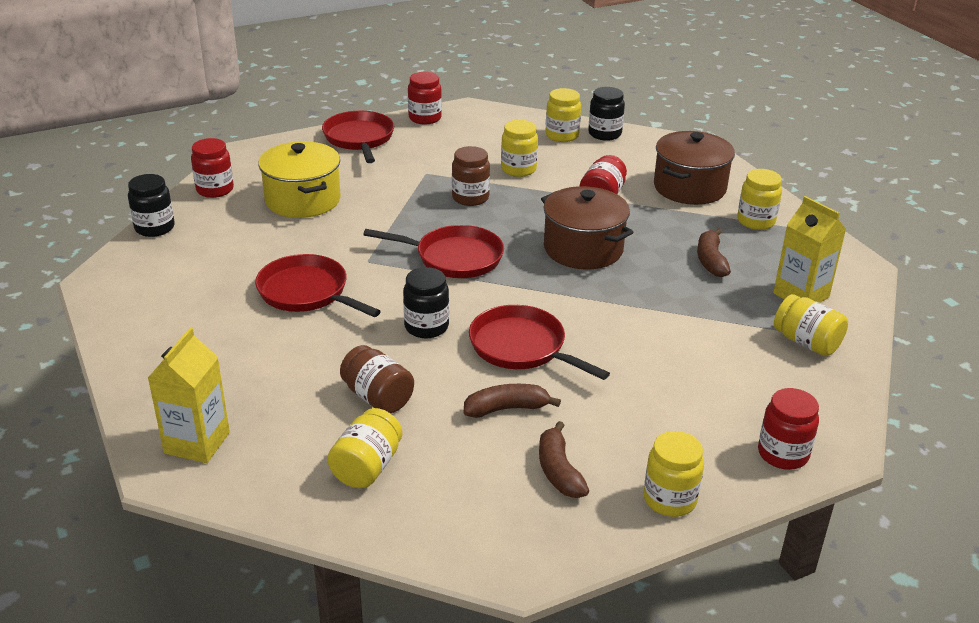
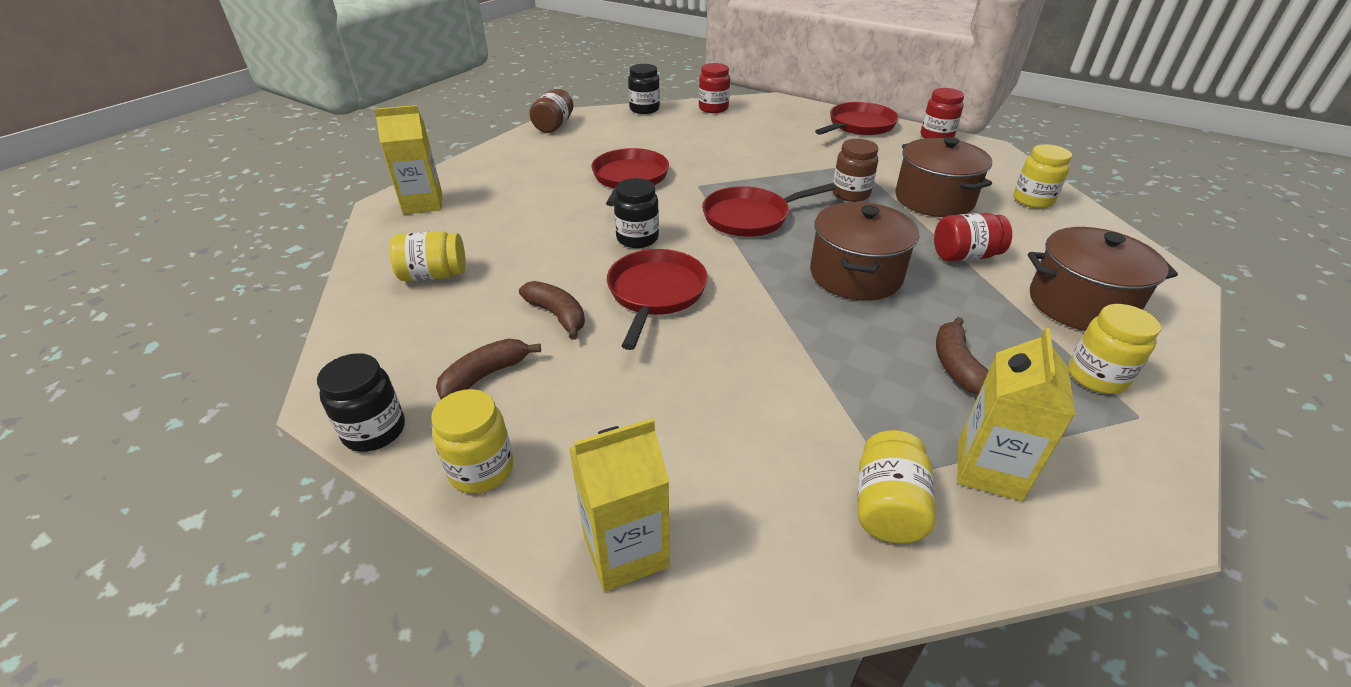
camera: 60 degrees right, 5 degrees up
(303, 200) = (744, 137): yellow pot -> none
(377, 397) = (524, 250): brown jar -> brown jar (554, 126)
(454, 258) = (750, 217): red pan -> red pan turned 90 degrees clockwise
(518, 169) = (934, 199): yellow jar -> brown pot
(604, 134) = (1082, 220): black jar -> black jar (374, 431)
(711, 260) = (956, 365): brown banana -> brown banana turned 60 degrees counterclockwise
(783, 454) = (625, 551): red jar -> yellow carton

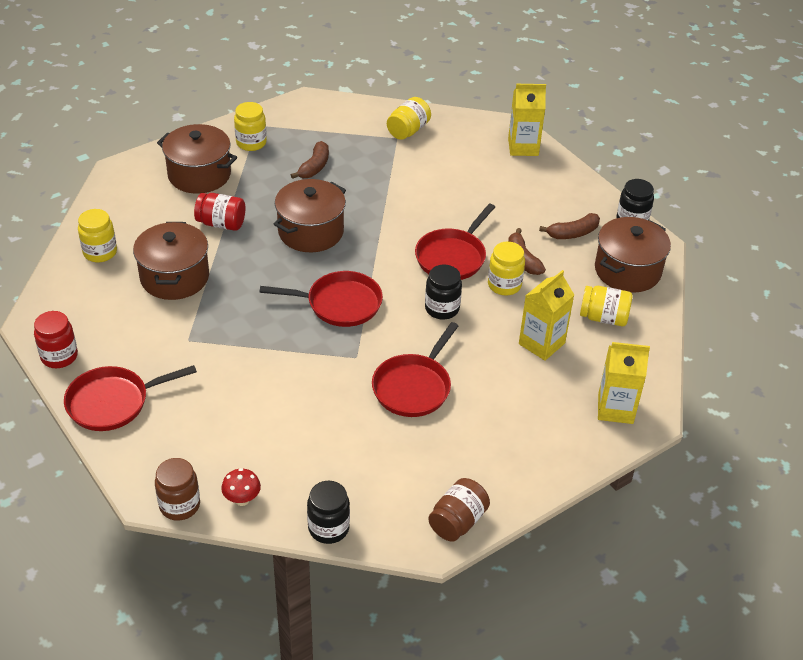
camera: 160 degrees left, 5 degrees up
(393, 341) = (627, 270): none -> brown pot
(481, 469) = (578, 190): yellow jar -> yellow jar (504, 285)
(713, 108) = (242, 499): red jar -> red mushroom
(850, 194) = (234, 304): brown jar -> brown jar (179, 505)
(989, 469) = (352, 129): yellow carton -> yellow carton (541, 343)

